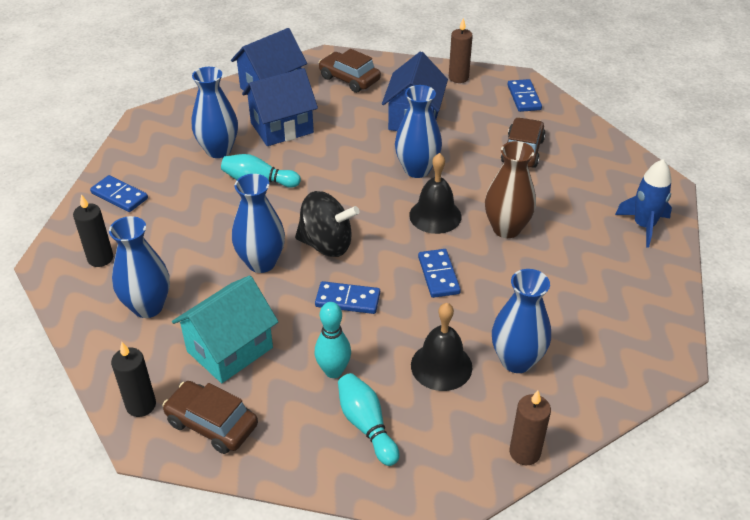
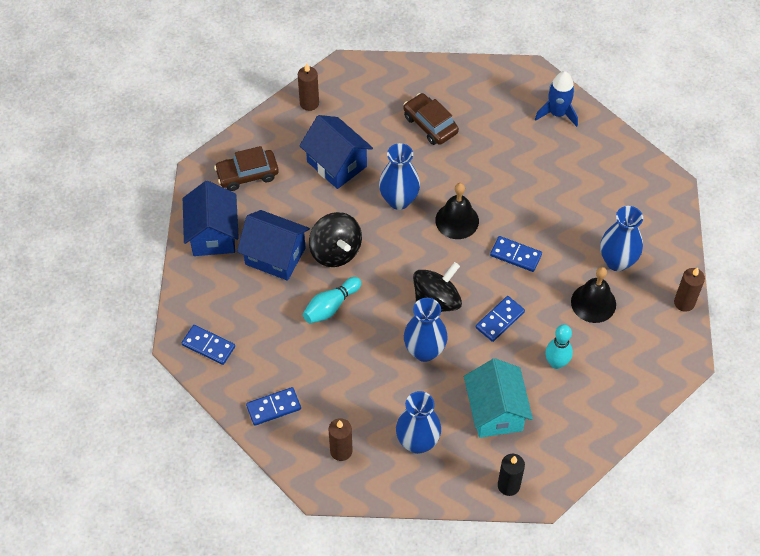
camera: 55 degrees left, 15 degrees up
(100, 258) = (341, 451): black candle -> brown candle
(212, 424) = (552, 452): brown car -> none
(218, 150) = (269, 313): blue vase -> none
(282, 128) = (275, 256): blue house -> blue house turned 75 degrees counterclockwise
(321, 158) = (335, 251): none -> black spinning top
(366, 425) = (611, 369): turquoise bowling pin -> none
(506, 229) = (501, 189): brown vase -> none
(523, 97) = (370, 80): blue domino -> blue domino (208, 346)

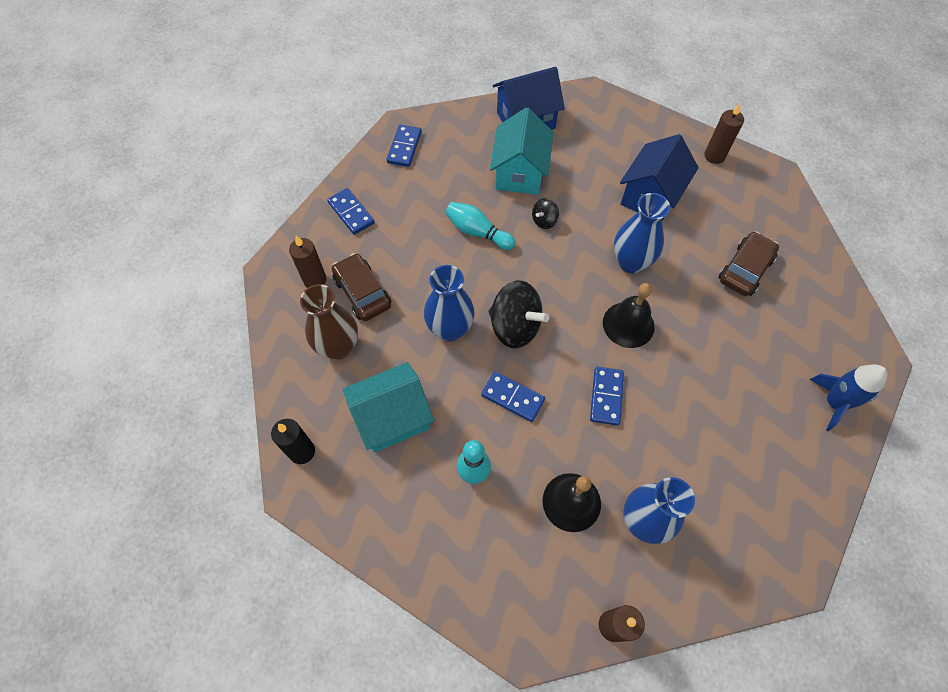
camera: 75 degrees right, 5 degrees up
(247, 174) = (604, 128): brown car -> brown car (362, 292)
(275, 256) = (520, 173): blue house -> turquoise house
(335, 251) = (544, 221): black spinning top -> black spinning top, size x0.49
(417, 442) = (338, 347): blue vase -> brown vase

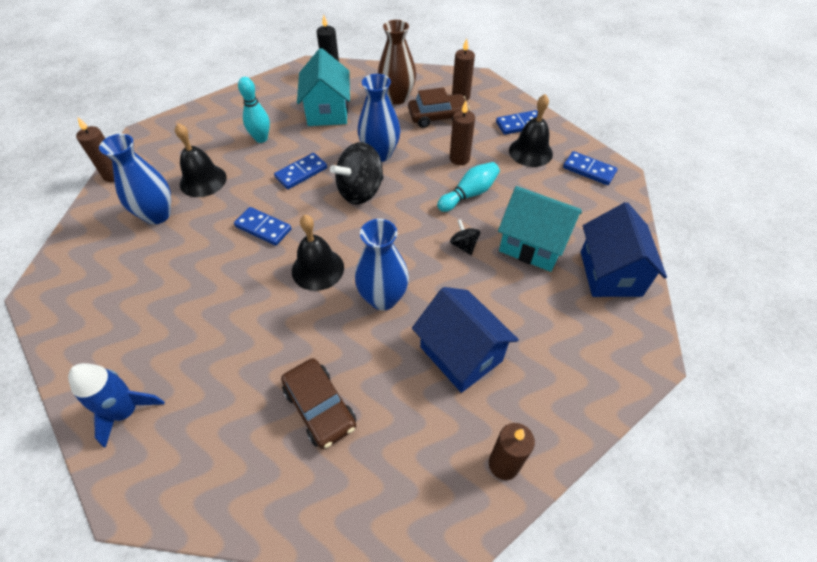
camera: 110 degrees right, 10 degrees down
(394, 196) = (530, 152): none -> black bell
(428, 253) = (459, 158): none -> brown candle

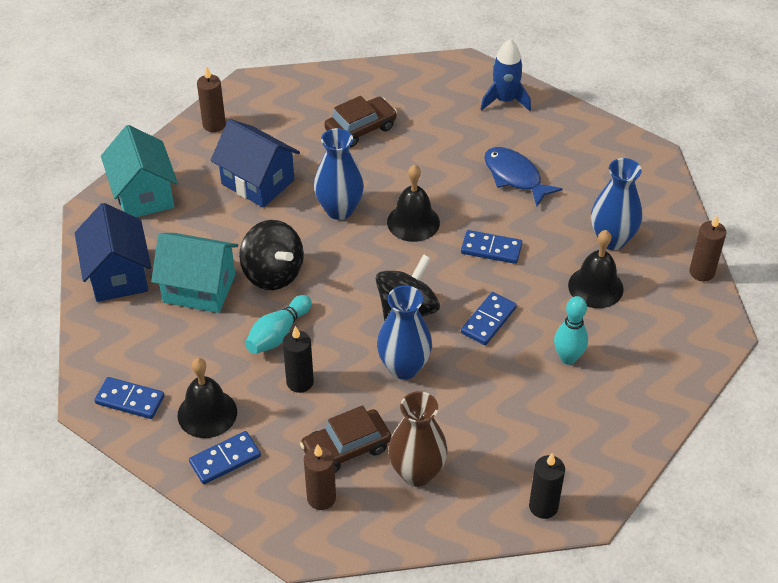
camera: 165 degrees right, 5 degrees down
(192, 298) = (515, 176): none -> blue fish
(320, 407) = (361, 129): brown car -> brown car turned 105 degrees clockwise
(327, 111) = (507, 423): turquoise house -> turquoise house (143, 195)
(459, 158) = (300, 382): brown candle -> black candle
(463, 245) = (273, 273): black spinning top -> black spinning top, size x2.03

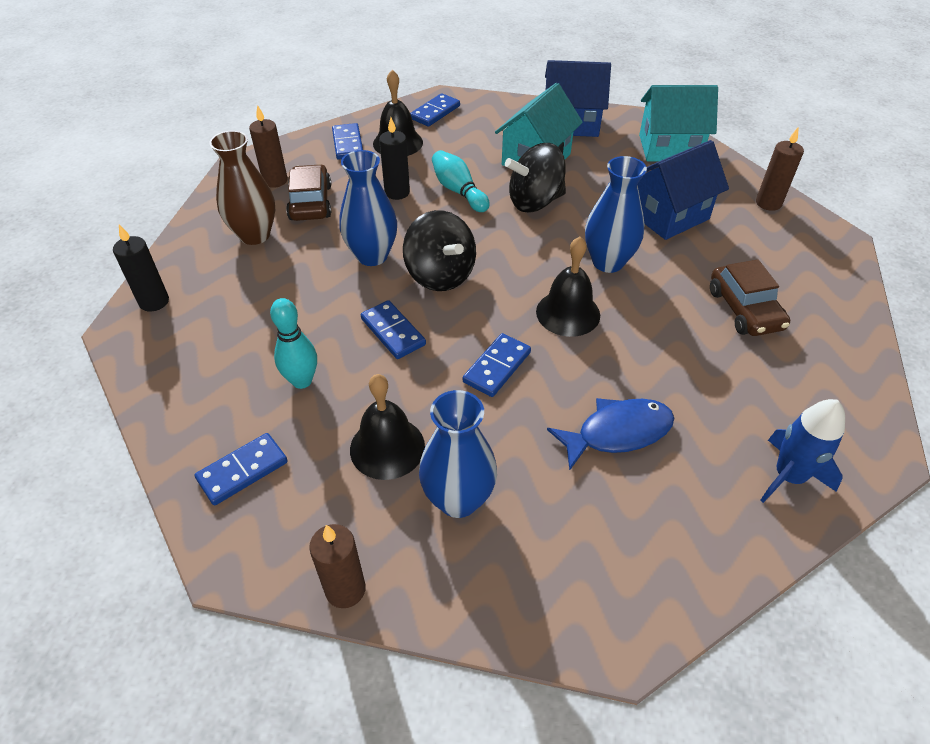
camera: 110 degrees right, 0 degrees up
(661, 357) = (242, 470): none -> blue domino

